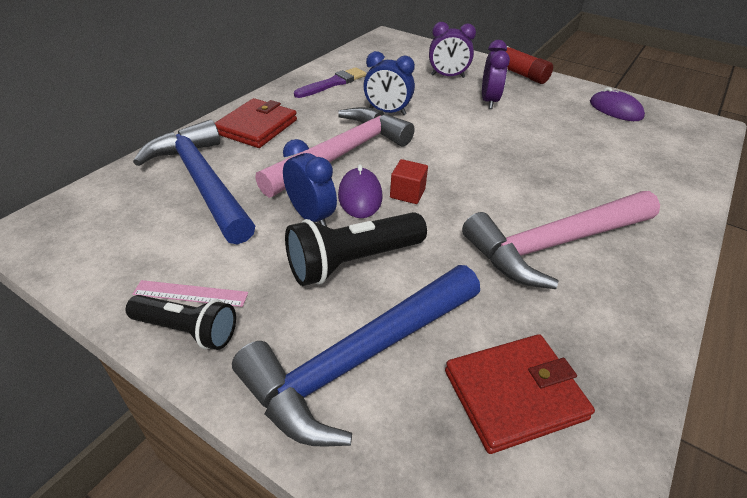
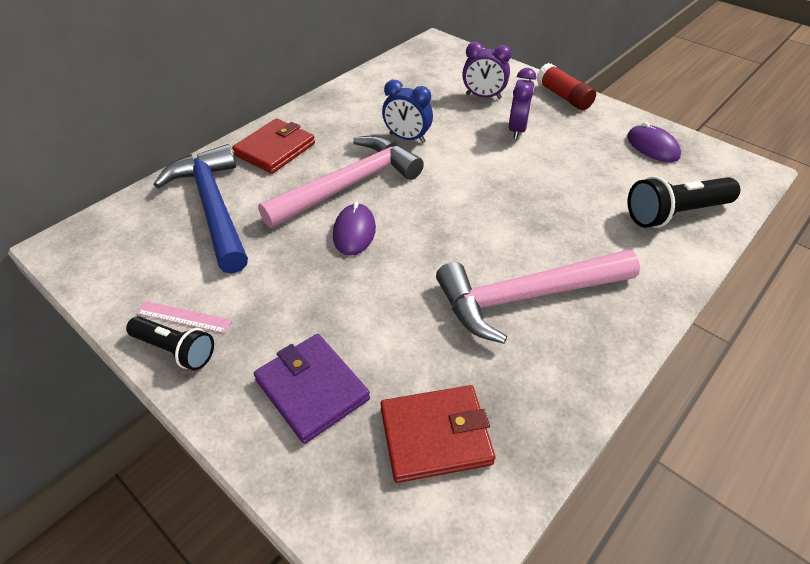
camera: 10 degrees right, 5 degrees up
(311, 216) = (303, 250): blue clock -> none
(333, 83) = (361, 101): purple brush -> none
(353, 262) = (330, 299): black flashlight -> black flashlight (675, 214)
(360, 358) = (312, 389): blue hammer -> purple wallet
(407, 193) = (400, 232): red cube -> none

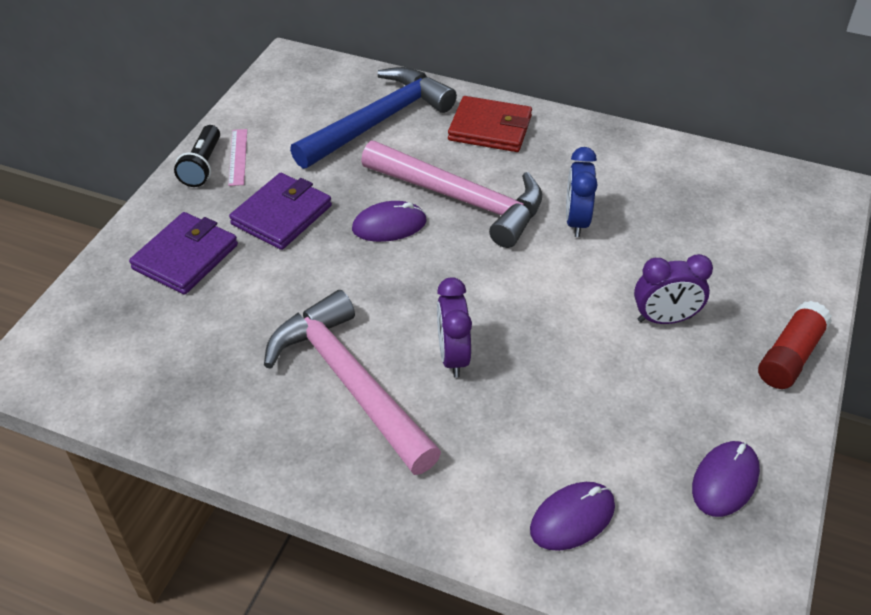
camera: 70 degrees right, 0 degrees up
(296, 299) = (282, 215): none -> purple wallet
(435, 436) = (158, 348): red wallet -> none
(483, 96) = (722, 269): purple clock -> purple clock (453, 356)
(675, 214) = (572, 518): black flashlight -> purple mouse

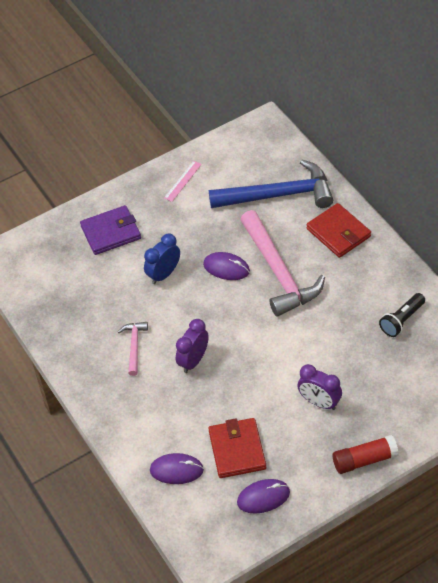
camera: 40 degrees right, 5 degrees up
(202, 166) = (160, 178): black flashlight -> black flashlight (402, 320)
(282, 215) = (176, 232): purple wallet -> none
(350, 382) = (134, 346): pink hammer -> pink hammer, size x0.47
(576, 221) = (329, 320): blue clock -> blue clock (164, 274)
(626, 438) = (237, 450): none -> red wallet

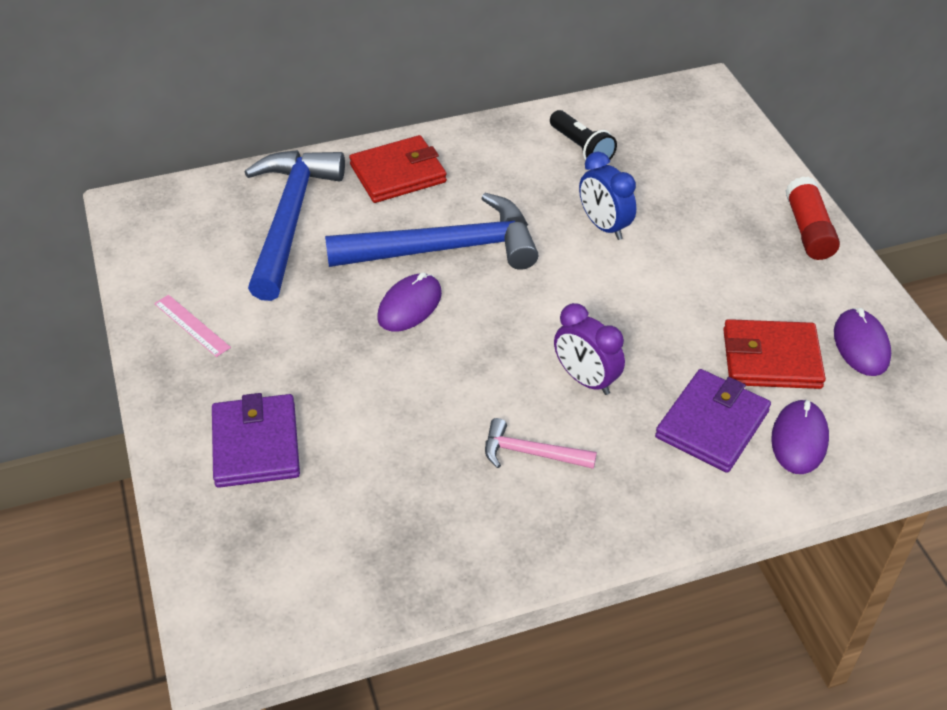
camera: 80 degrees left, 5 degrees down
(164, 274) = (388, 386): blue clock -> blue clock (604, 226)
(176, 426) = (712, 424): none -> purple wallet
(278, 272) = (445, 249): pink hammer -> blue hammer
(319, 402) = (702, 254): purple clock -> none

